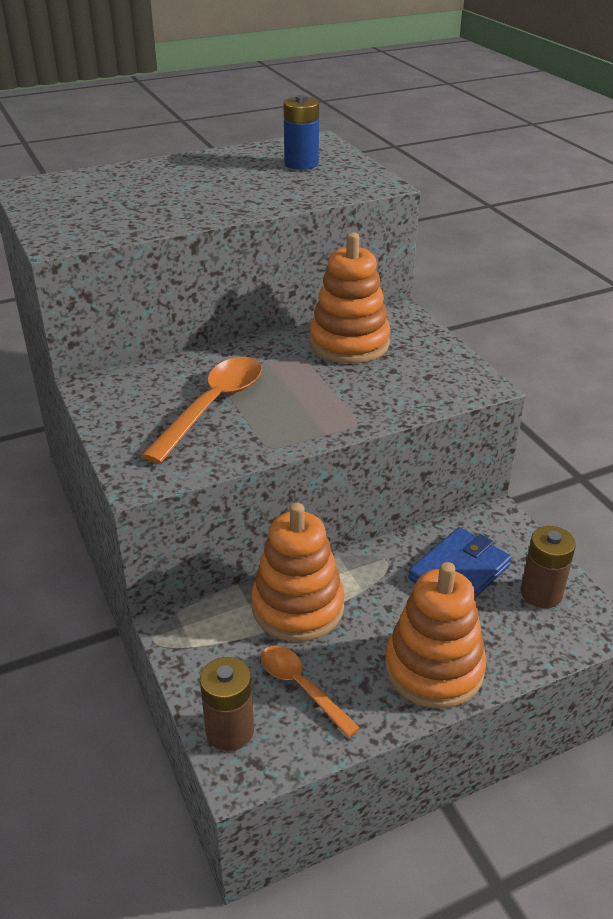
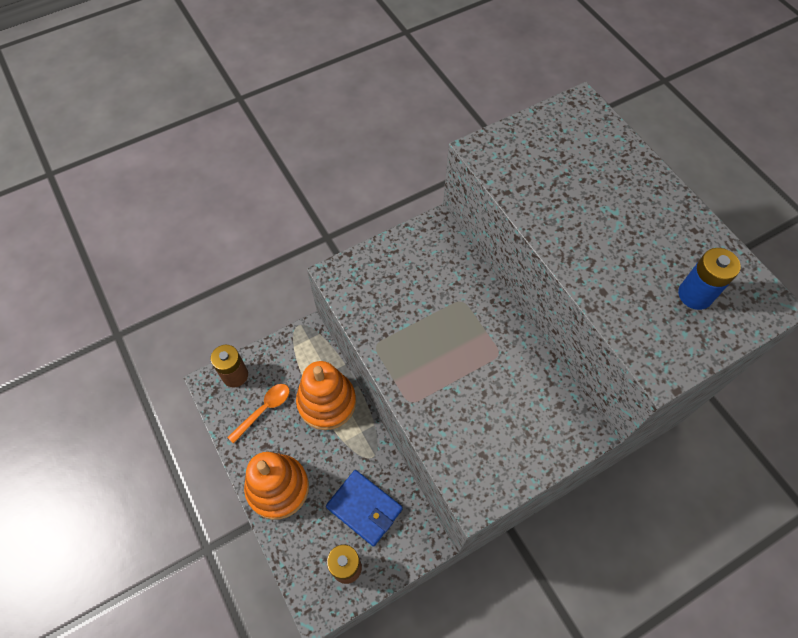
camera: 85 degrees right, 25 degrees up
(213, 406) = (420, 303): orange spoon -> none
(349, 343) = (524, 391): orange stacking toy -> none

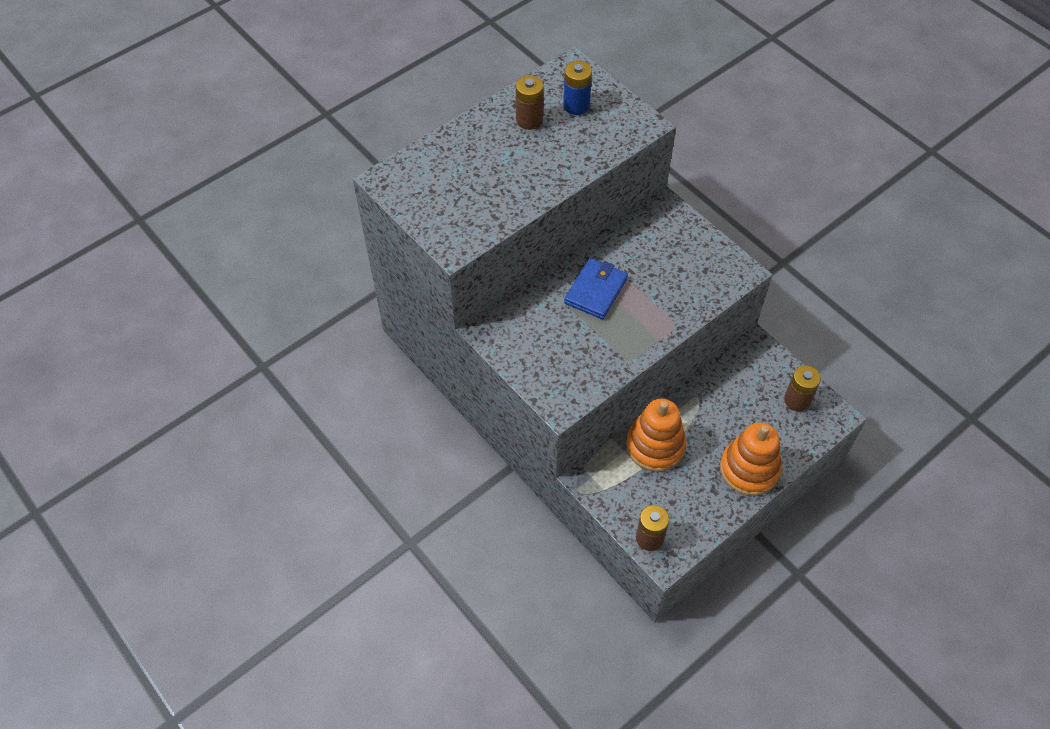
camera: 100 degrees left, 5 degrees down
(264, 410) = (678, 500): orange spoon -> none
(364, 508) = (744, 396): blue wallet -> blue wallet (595, 291)
(668, 241) = (529, 120): none -> brown battery

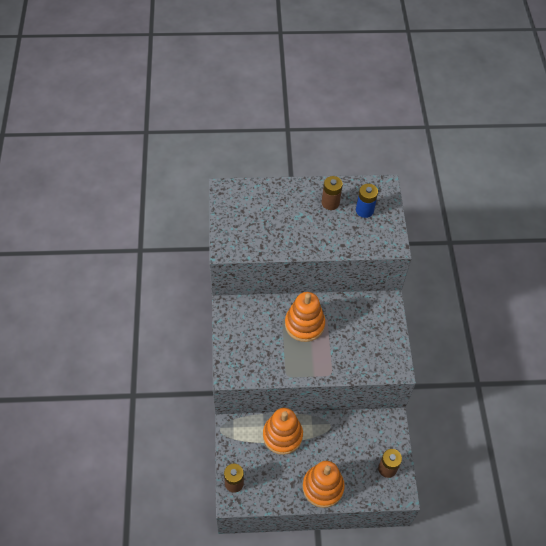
camera: 35 degrees right, 0 degrees up
(595, 291) = (304, 324): blue wallet -> orange stacking toy

